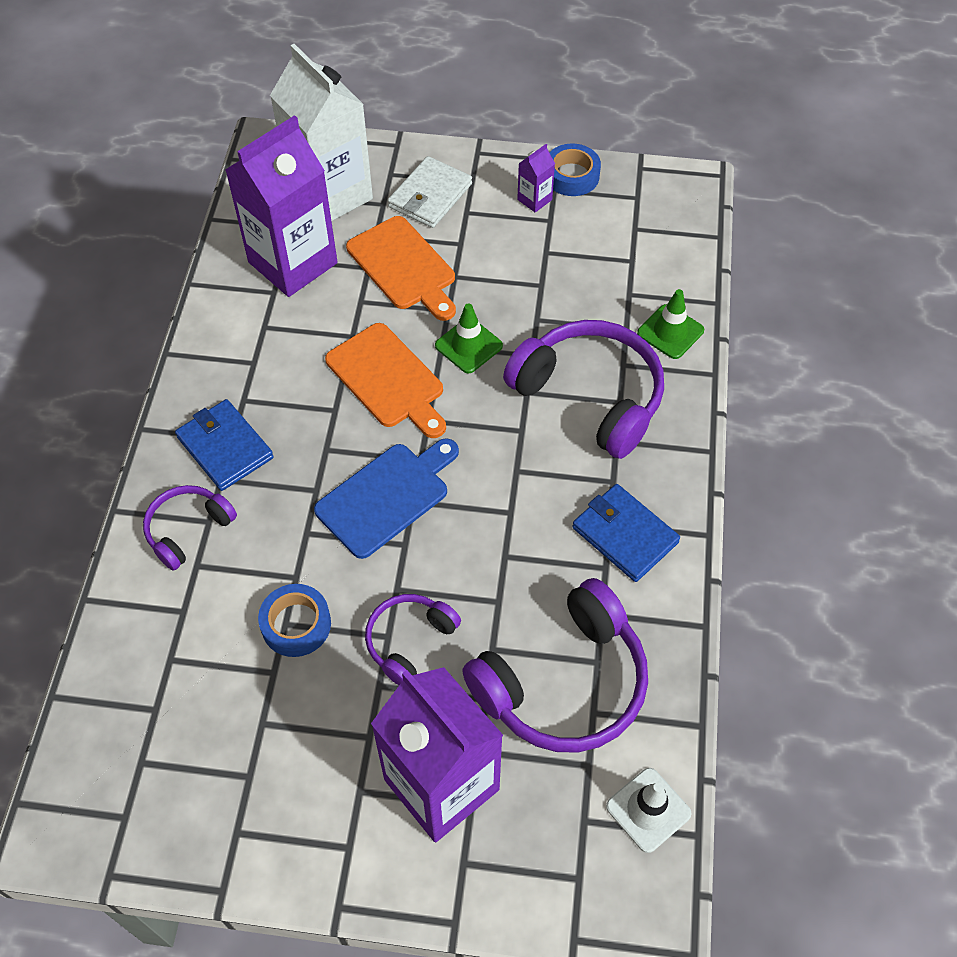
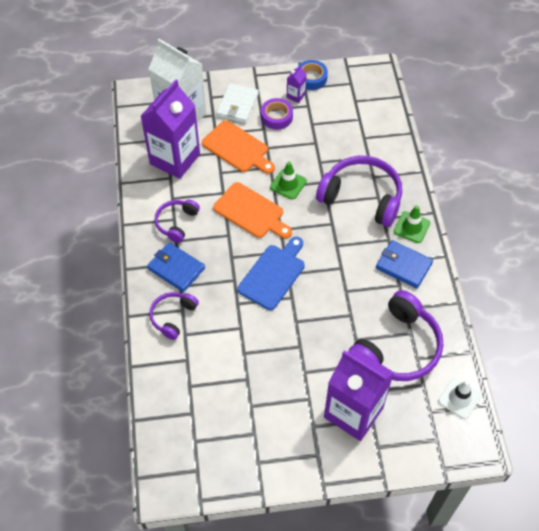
camera: 15 degrees left, 0 degrees up
(296, 624) = (250, 352): blue tape -> none
(409, 641) = (312, 346): purple headphones -> purple headphones (176, 223)
(489, 228) = (276, 117): none -> purple tape
(670, 332) = (392, 153): green traffic cone -> green traffic cone (411, 227)

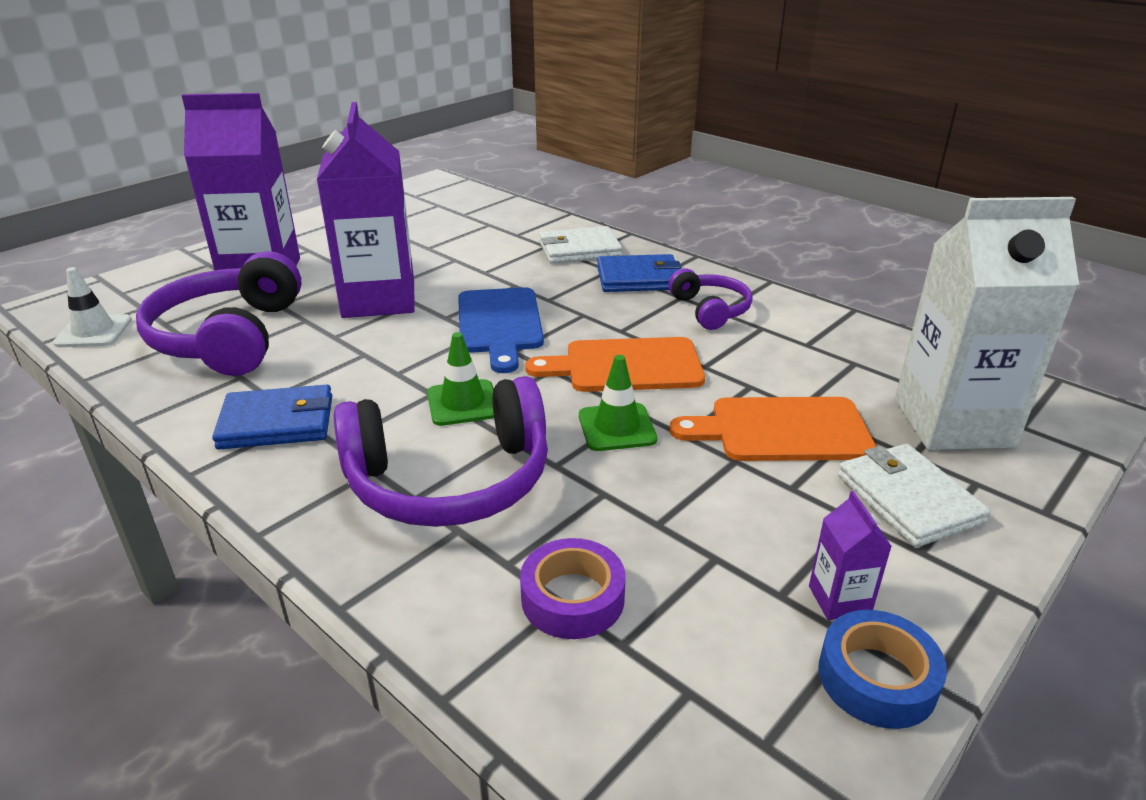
camera: 140 degrees right, 25 degrees down
(173, 317) = (579, 250): purple headphones -> white wallet
(175, 159) = (844, 366): purple carton -> purple carton (379, 299)
(276, 117) = (804, 525): purple tape -> purple tape (572, 598)
(411, 227) = (296, 484): green traffic cone -> green traffic cone (463, 403)

